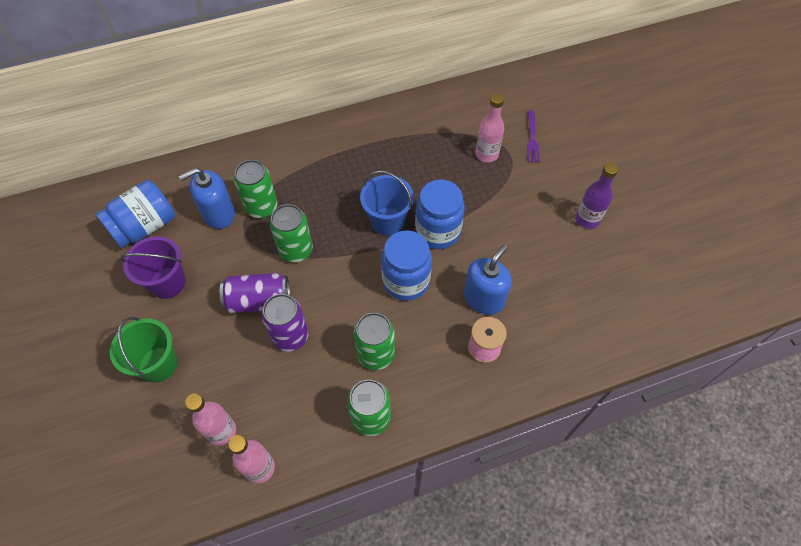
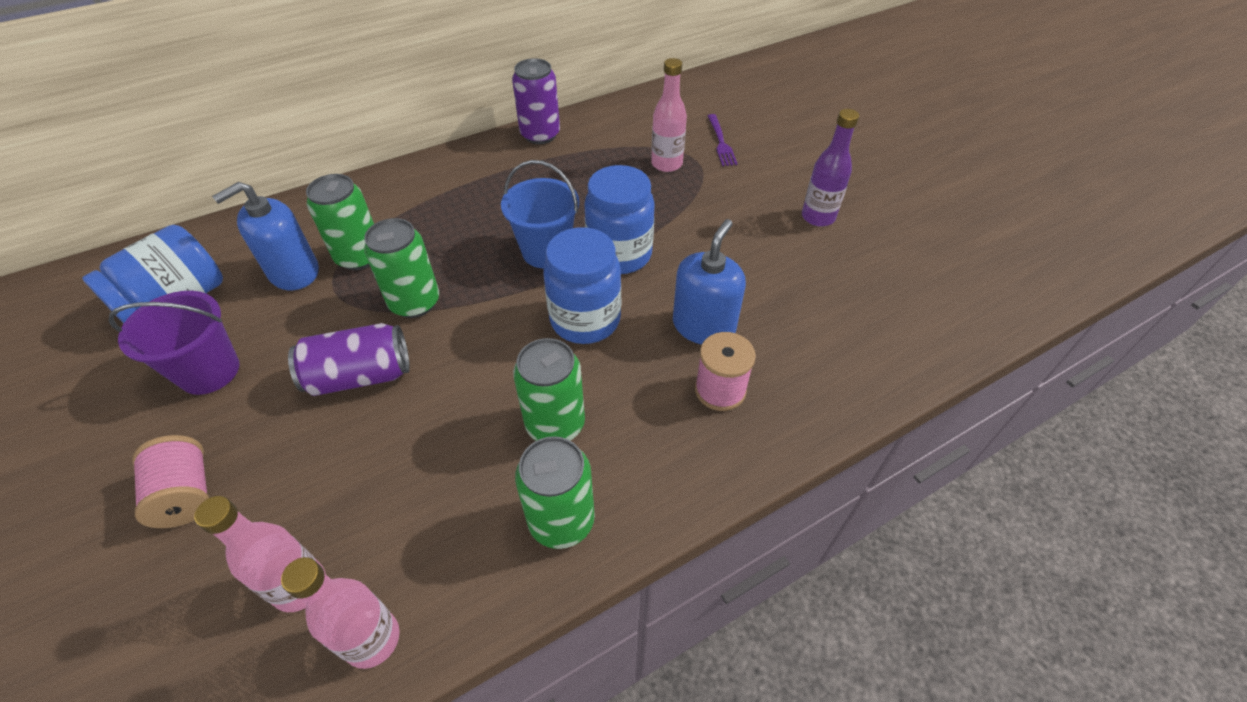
camera: 10 degrees left, 10 degrees down
(158, 364) = (186, 494): green bucket -> pink spool
(290, 336) = (414, 418): purple can -> purple can (540, 135)

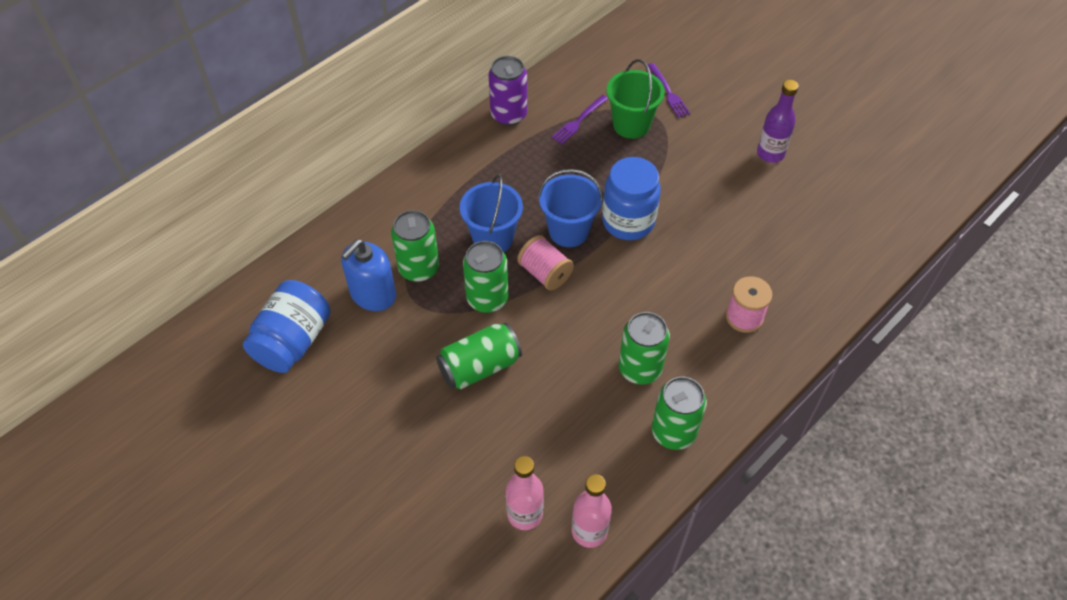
camera: 15 degrees left, 5 degrees up
(186, 494) = (408, 478): pink spool -> pink spool (545, 273)
(209, 371) = (361, 390): purple bucket -> none
(360, 376) = (479, 366): purple can -> green can
(457, 243) = (493, 238): none -> blue bucket
(585, 320) = (626, 284): blue jar -> none
(611, 152) = (578, 121): none -> purple fork
(666, 164) = (631, 125): pink bottle -> green bucket
(703, 326) = (715, 269): blue soap dispenser -> none

